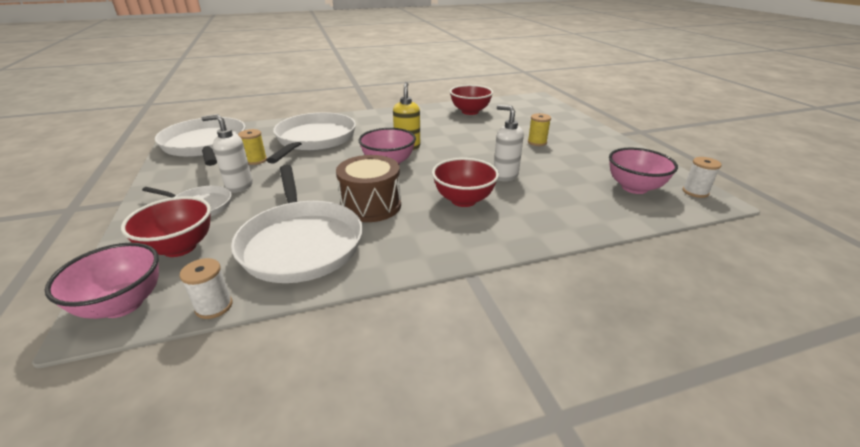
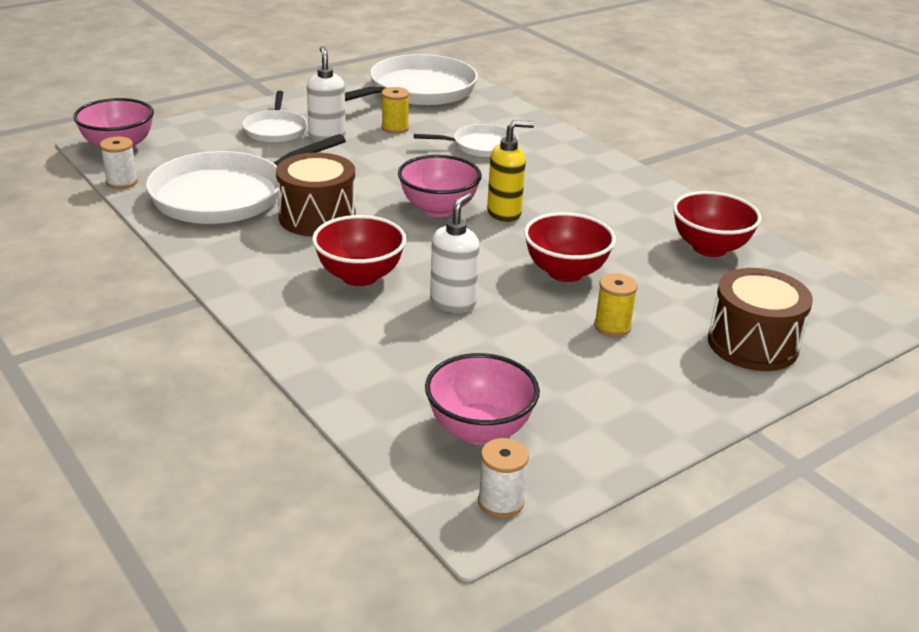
camera: 70 degrees right, 0 degrees up
(179, 247) = (201, 143): red bowl -> red bowl (565, 272)
(314, 139) = (481, 146): white pan -> white pan, size x0.54
(555, 120) = (752, 344): none -> brown drum

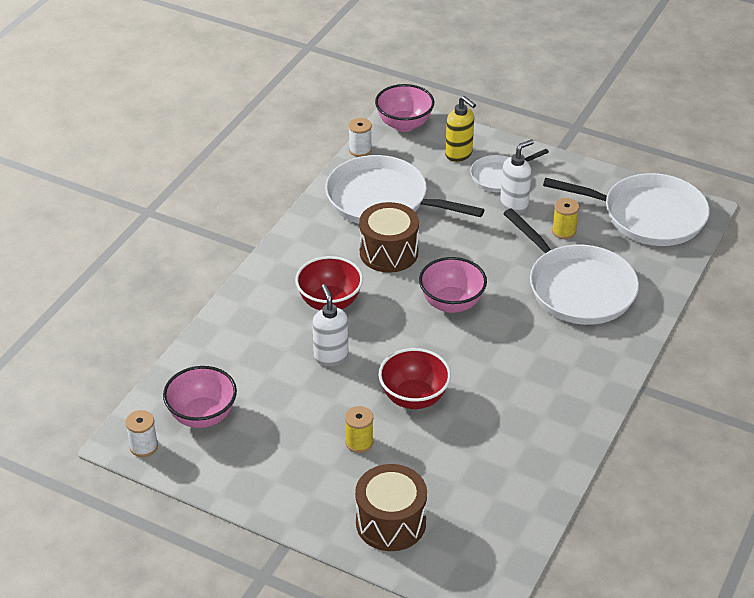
camera: 65 degrees right, 10 degrees up
(453, 302) = (331, 356): white soap dispenser -> white soap dispenser turned 105 degrees counterclockwise
(481, 146) = (577, 288): white pan -> white pan, size x1.85
(504, 213) = (475, 339): yellow soap dispenser -> yellow soap dispenser (459, 154)
(709, 248) = (518, 467): red bowl -> none

